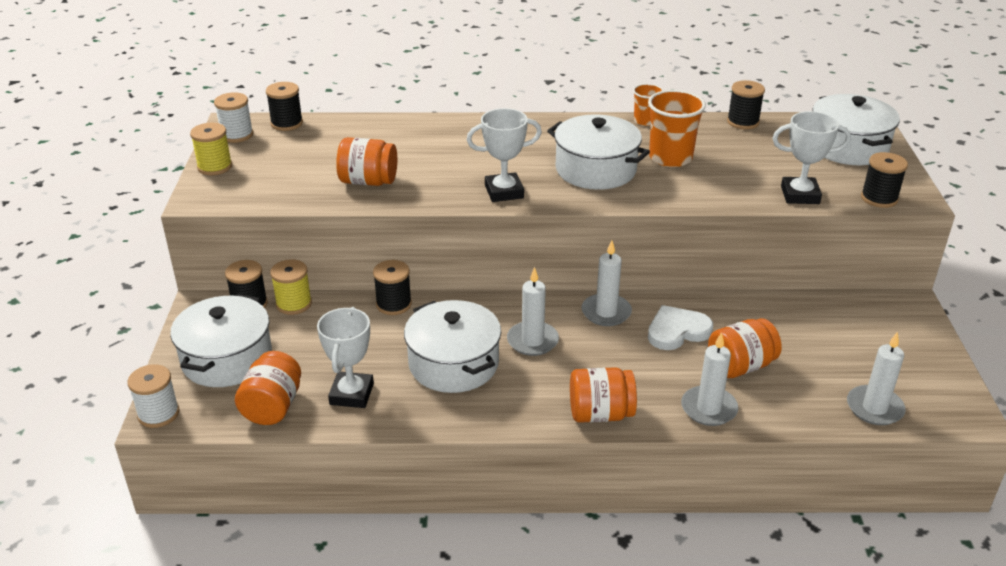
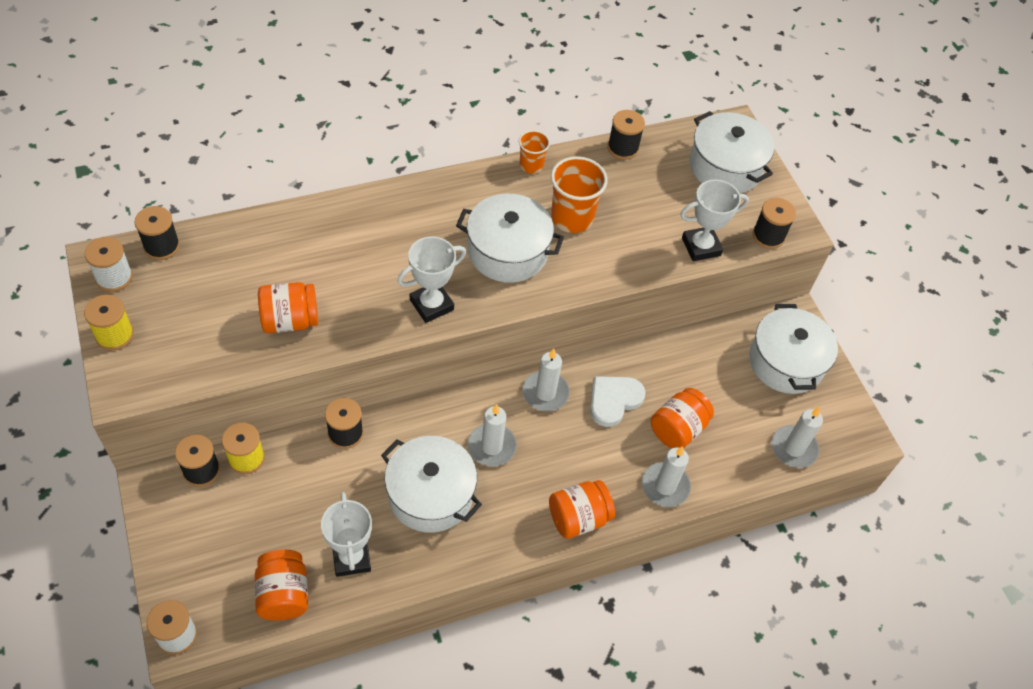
camera: 25 degrees left, 20 degrees up
(227, 358) = (211, 547): white pot -> white pot (786, 362)

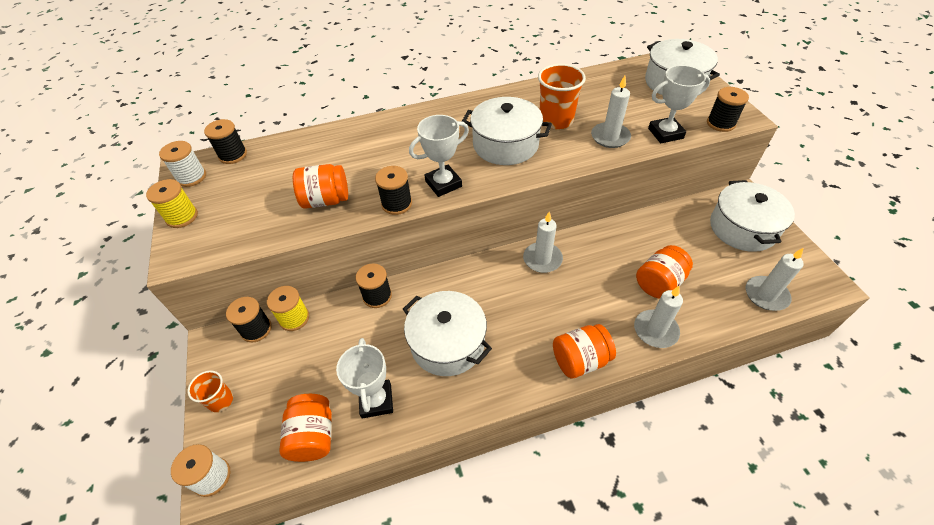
camera: 10 degrees right, 5 degrees down
(491, 446) = (499, 302): white candle -> white candle (610, 137)
(531, 165) = (521, 90): orange cup -> orange cup (221, 400)
(614, 400) = (600, 262): white heart -> none
(622, 148) = (591, 76): black spool -> black spool (397, 204)

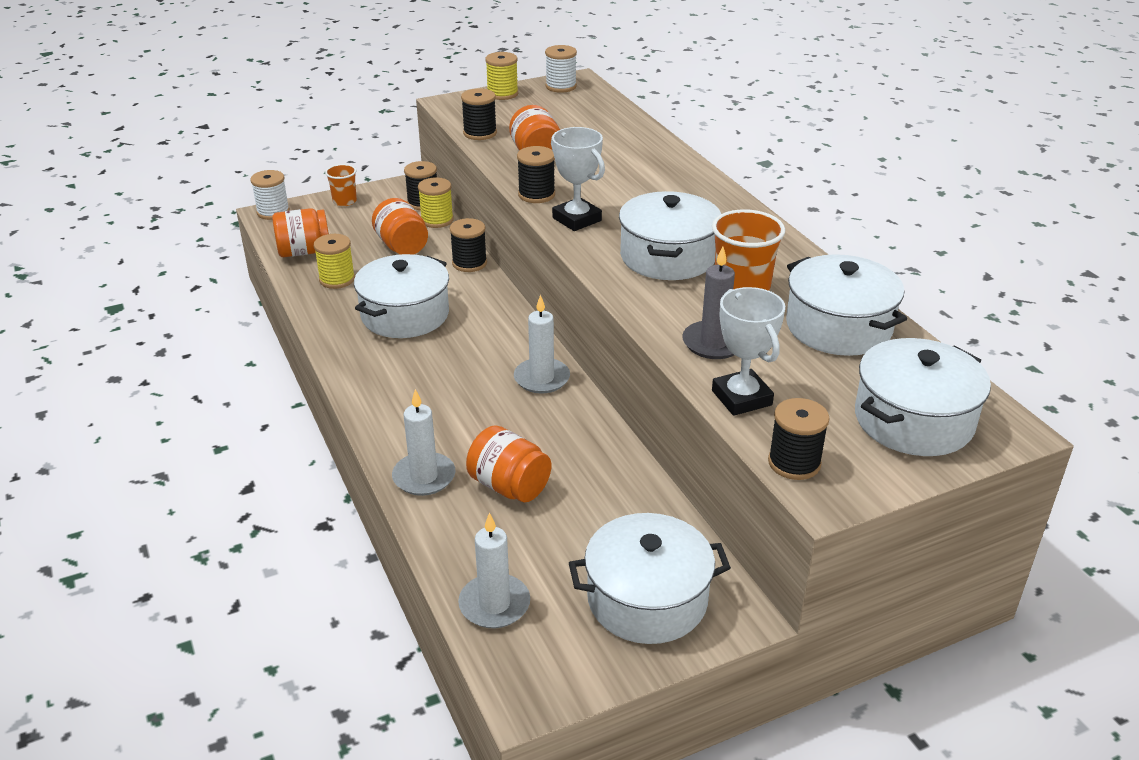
camera: 80 degrees right, 15 degrees down
(233, 155) = (601, 98): black spool -> black spool (480, 133)
(376, 400) = (337, 279): white trophy -> yellow spool
(580, 360) = (379, 410): orange jar -> orange jar (402, 246)
(590, 91) = (838, 327): none -> white pot
(610, 137) = (713, 343): white candle -> grey candle

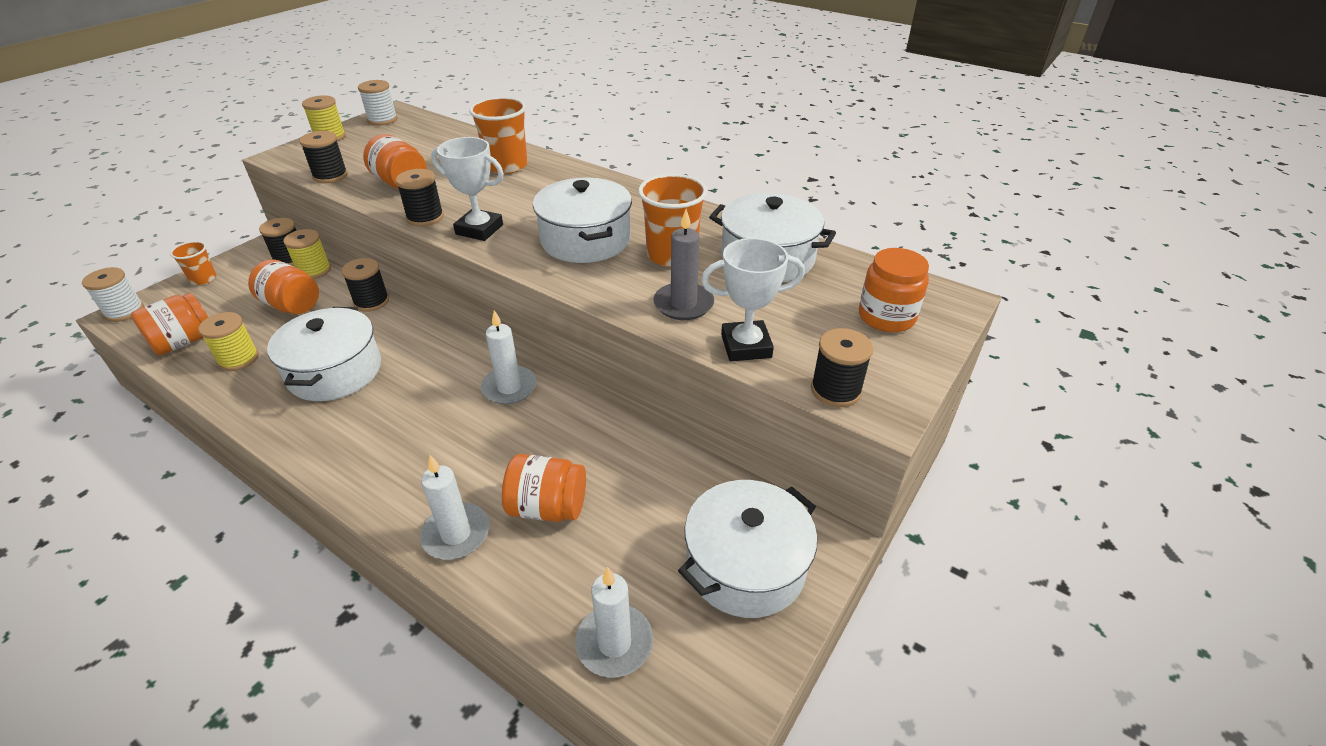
camera: 30 degrees left, 5 degrees up
(646, 163) = (507, 166): none -> orange cup
(741, 398) = (746, 346): white trophy -> white trophy turned 45 degrees counterclockwise
(913, 420) = (886, 317): white pot -> orange jar

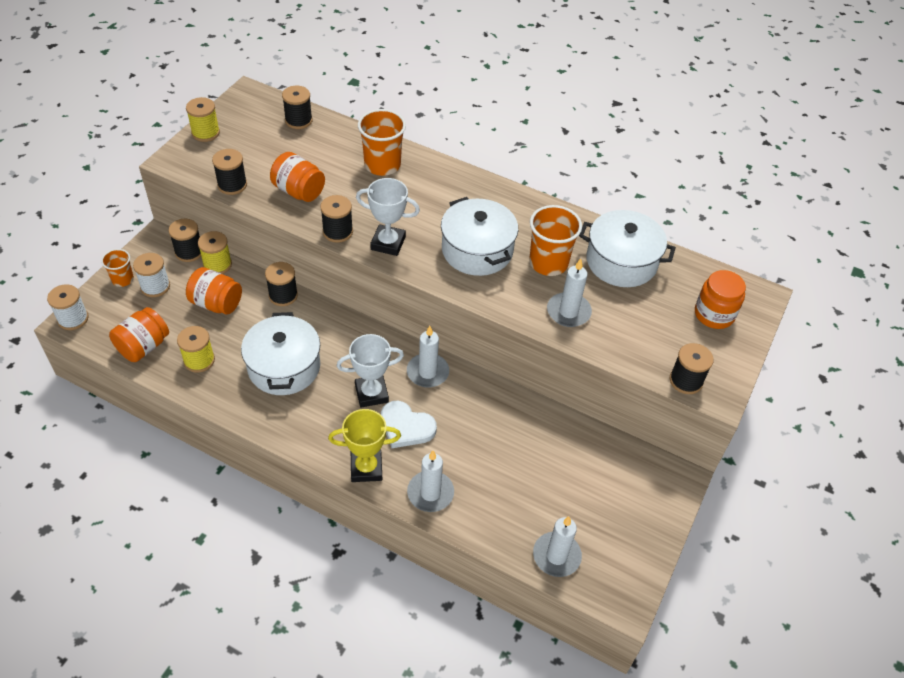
camera: 10 degrees left, 10 degrees up
(382, 120) = (243, 106): white spool -> white spool (155, 286)
(382, 494) = (366, 468): none -> yellow trophy
(434, 131) = (298, 120): none -> black spool
(456, 448) = (406, 427): none -> white heart
(548, 507) = (487, 468): orange jar -> none
(683, 304) = (568, 312): grey candle -> white candle
(745, 565) = (629, 498): white pot -> none
(746, 346) = (620, 347): white trophy -> white trophy (371, 393)

